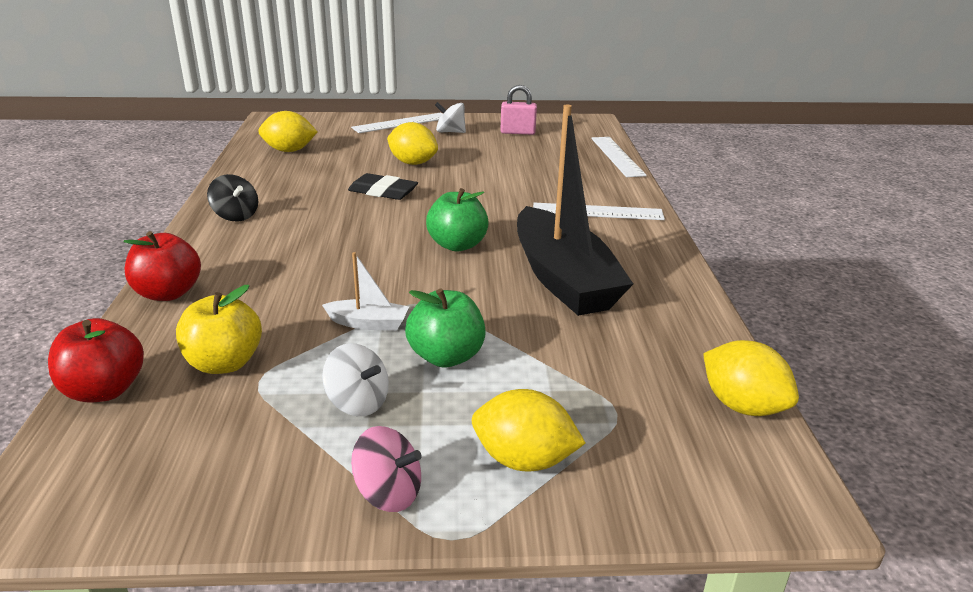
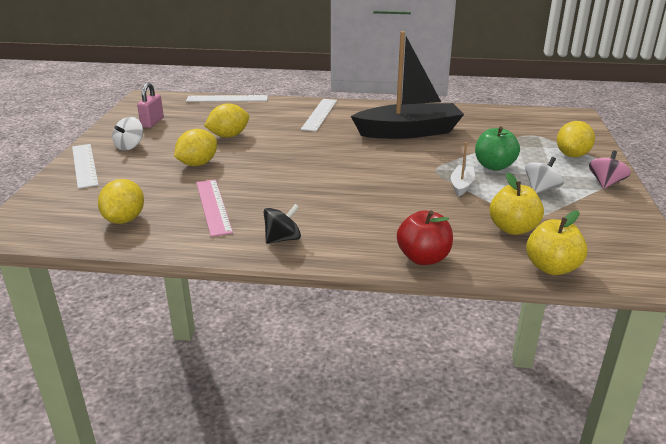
camera: 80 degrees left, 0 degrees up
(104, 390) = (551, 268): red apple -> yellow apple
(312, 180) = (213, 206): none -> pink ruler
(383, 192) = (256, 177): black eraser -> none
(457, 245) = (359, 156): green apple -> none
(742, 406) = (521, 113): yellow lemon -> yellow lemon (228, 136)

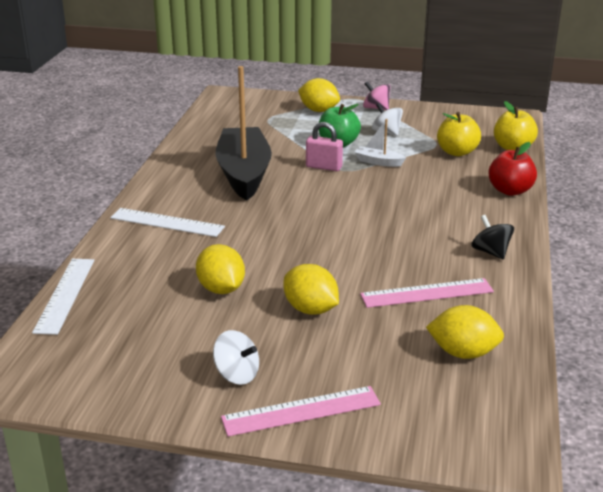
camera: 85 degrees left, 0 degrees up
(85, 165) = (301, 411): white ruler -> pink ruler
(152, 122) = (143, 361): pink padlock -> pink padlock (324, 167)

